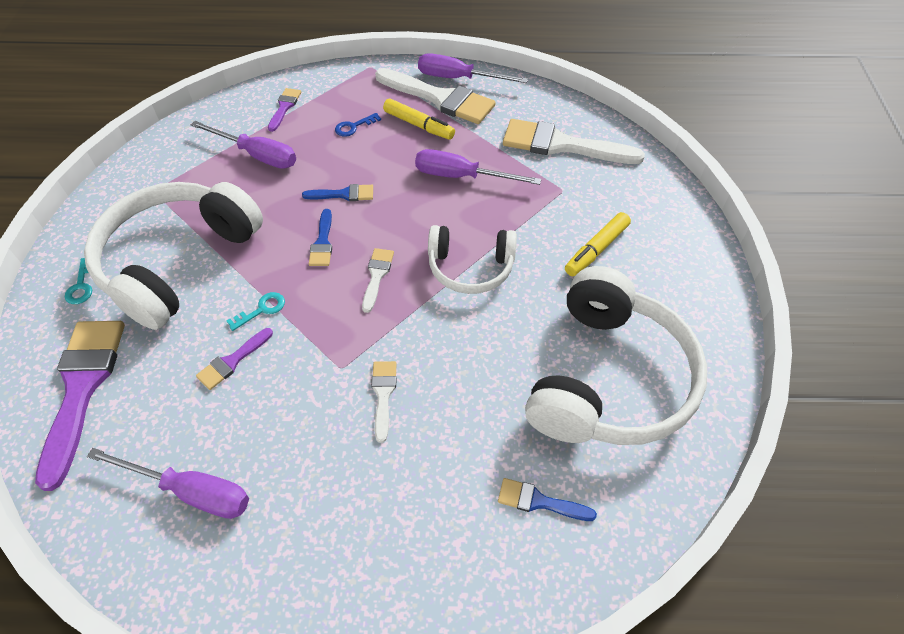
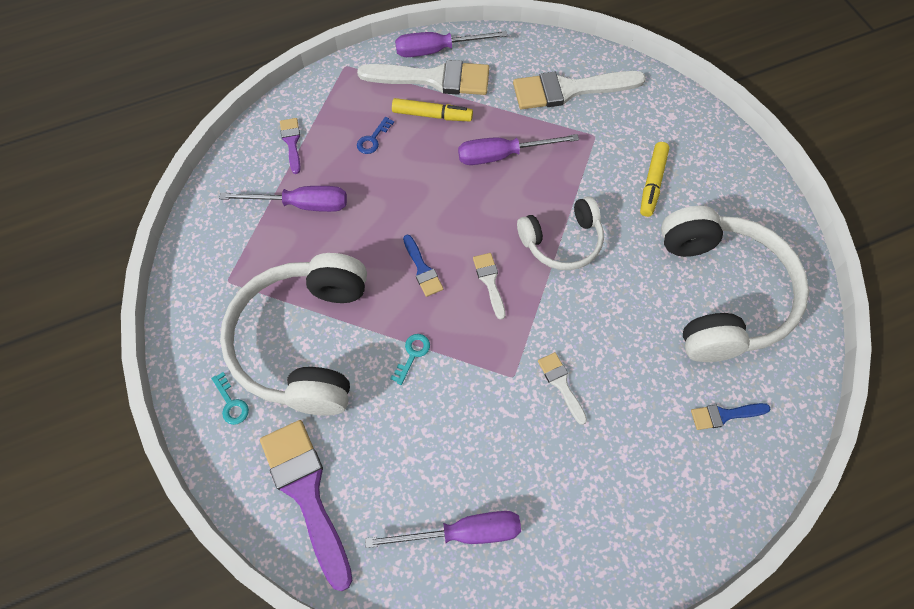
camera: 25 degrees left, 10 degrees up
(232, 361) = (419, 411): purple brush -> none
(343, 194) = (410, 214): blue brush -> none

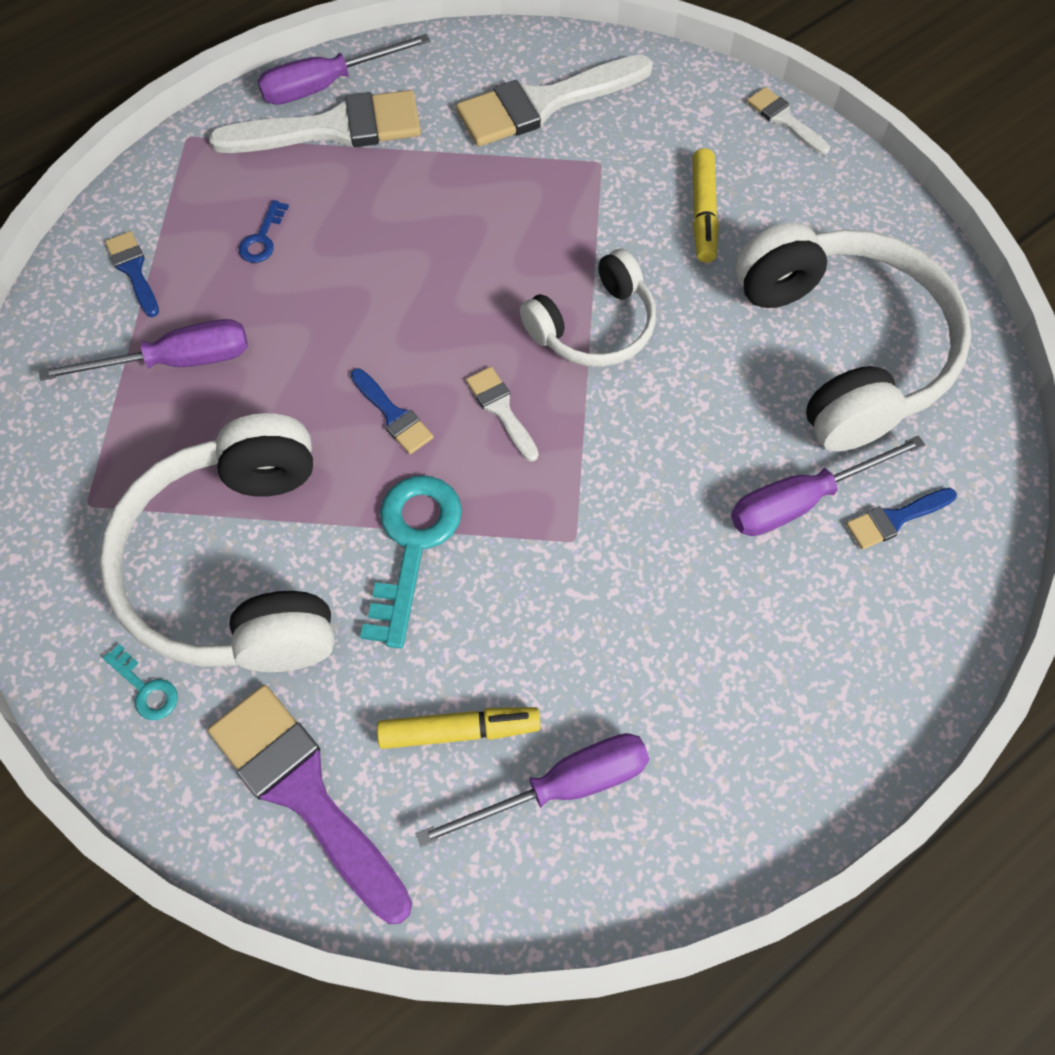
camera: 15 degrees left, 0 degrees up
(292, 142) = (133, 270): purple brush -> blue brush
(412, 354) = (412, 545): turquoise key -> turquoise key, size x2.07
(432, 115) = (345, 183): yellow marker -> yellow marker (459, 730)
(502, 155) = (470, 220): purple screwdriver -> purple screwdriver (802, 500)
(561, 384) = (648, 533): white brush -> white brush (784, 119)

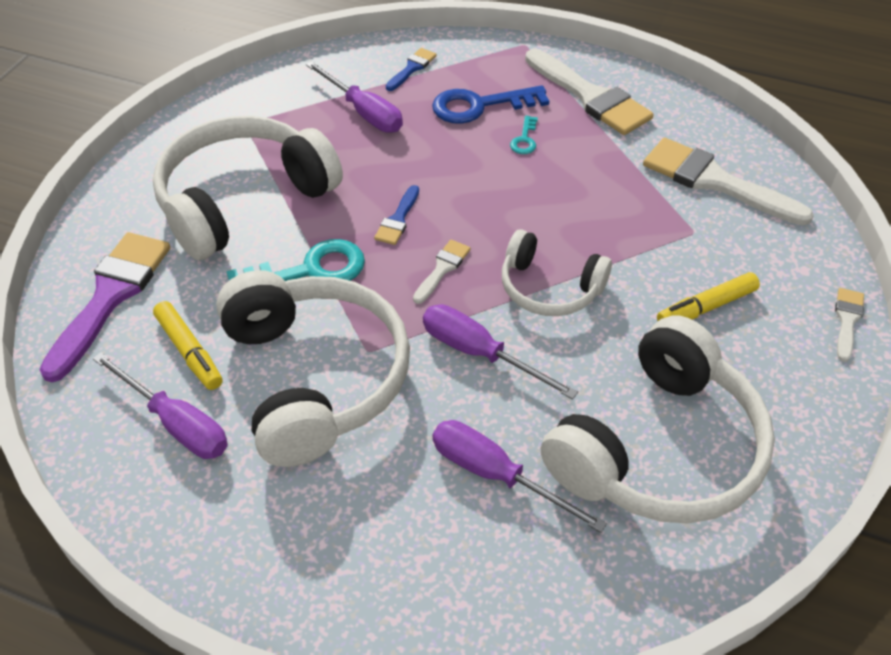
camera: 60 degrees right, 15 degrees down
(145, 688) = (143, 199): turquoise key -> turquoise key (524, 139)
(262, 238) = (480, 106): blue key -> blue key, size x2.07
(327, 85) = (622, 79): purple screwdriver -> purple screwdriver (479, 353)
(581, 610) = (315, 378): none -> white headphones
(895, 519) = (524, 548): blue brush -> none

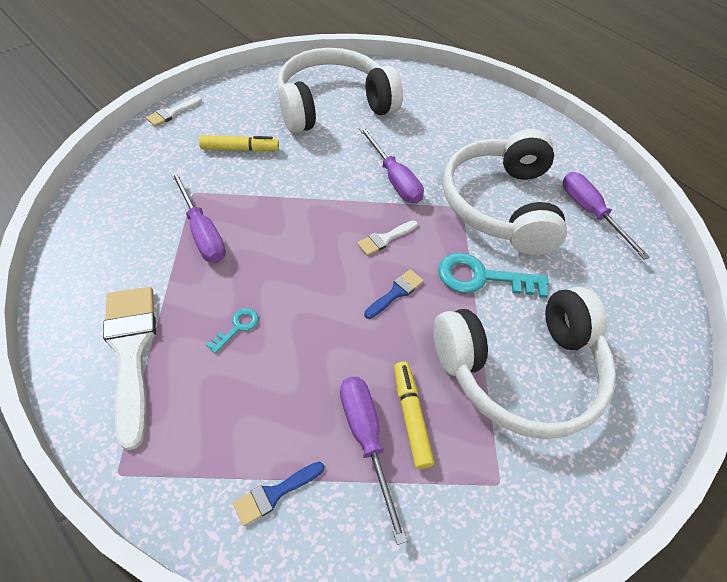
camera: 160 degrees left, 5 degrees up
(110, 296) = (638, 318): purple brush -> none
(189, 351) = (579, 252): yellow marker -> yellow marker (411, 417)
(480, 106) = (244, 391): blue key -> none
(496, 475) = (421, 126): purple screwdriver -> purple screwdriver (202, 232)
(549, 288) = (323, 197): white headphones -> none
(715, 181) = (133, 220): white brush -> none

